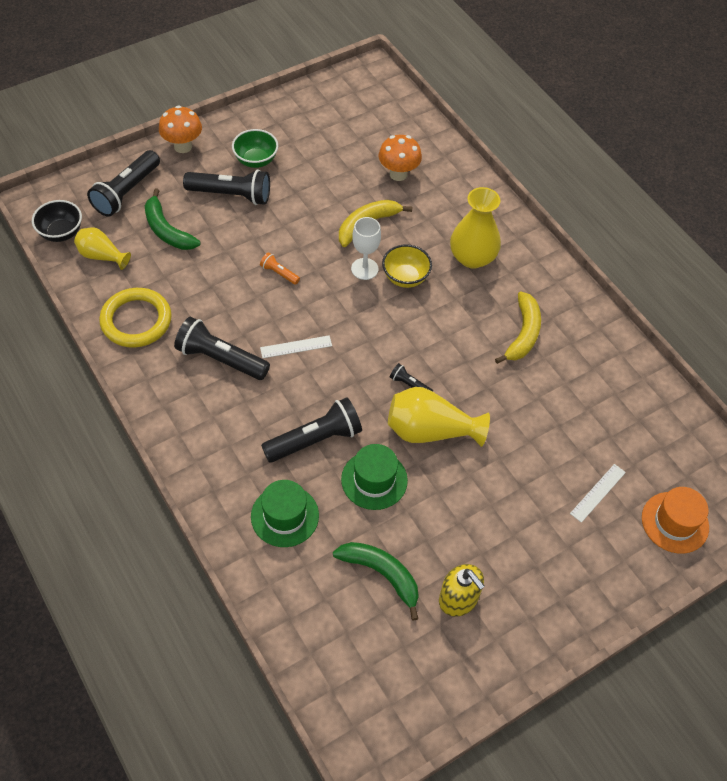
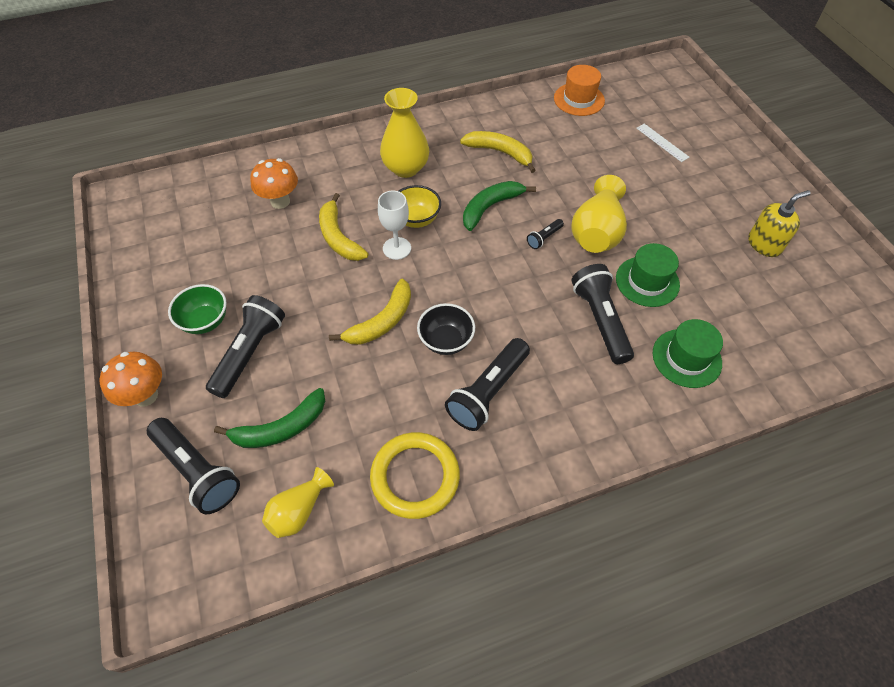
camera: 75 degrees left, 0 degrees up
(61, 233) = (239, 564): black bowl -> black bowl (446, 341)
(279, 273) = (382, 321): orange flashlight -> yellow banana
(296, 347) = (484, 320): white ruler -> none
(381, 574) = (745, 292): green banana -> green banana (490, 207)
(675, 522) = (688, 109): orange hat -> orange hat (579, 99)

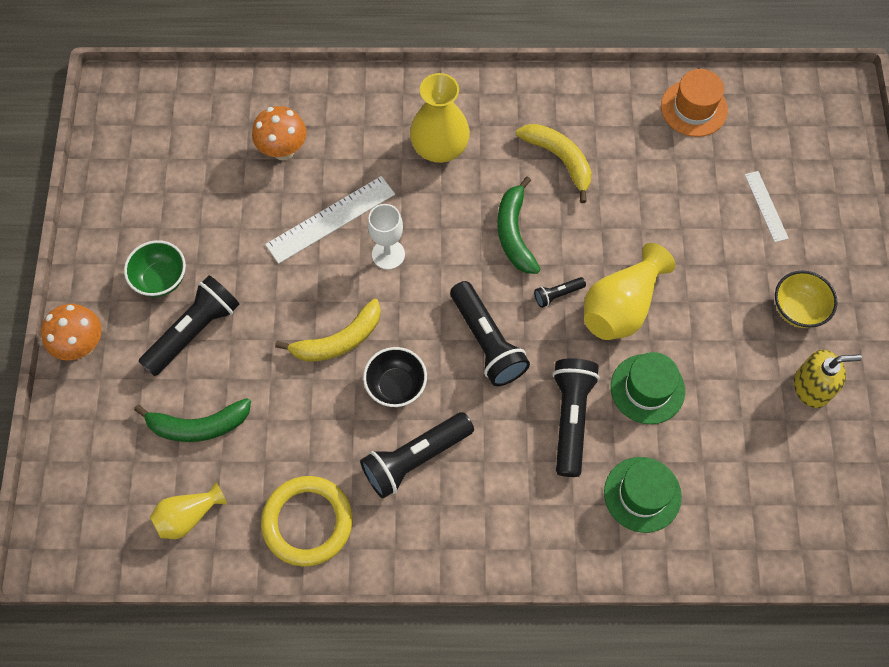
camera: 20 degrees right, 10 degrees up
(197, 471) = (109, 442): black flashlight -> black flashlight (487, 341)
(338, 237) = (330, 219): yellow banana -> white ruler
(416, 219) = (424, 223): yellow bowl -> yellow bowl (797, 309)
(490, 207) = (514, 233): green banana -> green banana turned 75 degrees counterclockwise

